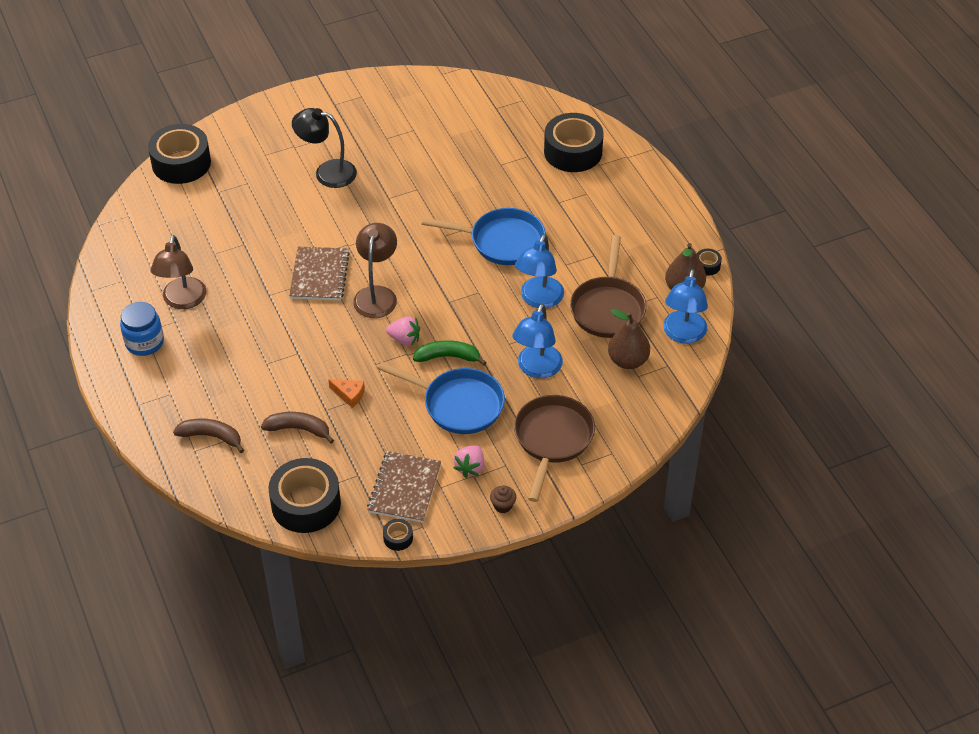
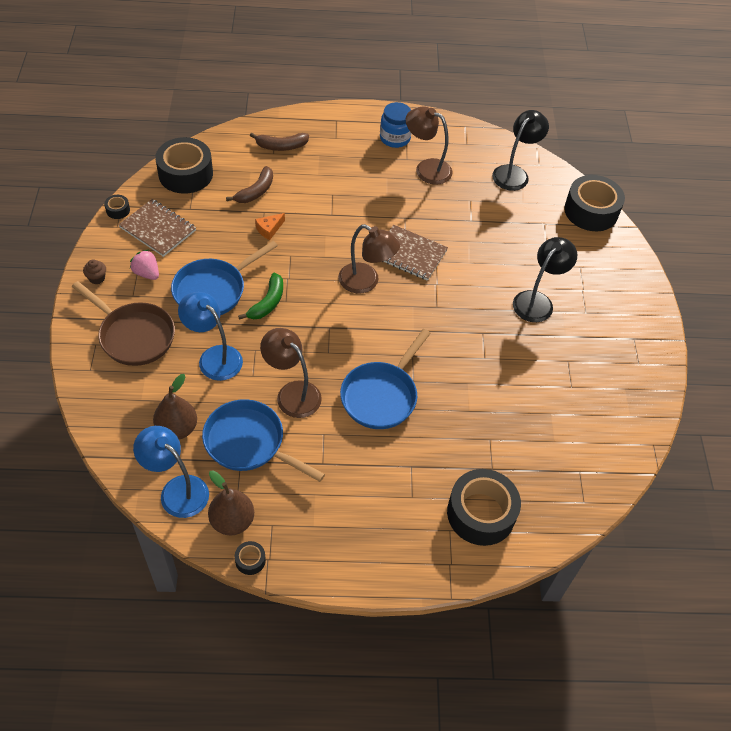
camera: 110 degrees right, 5 degrees up
(152, 231) = (514, 173): none -> black lamp
(211, 436) = (281, 146): brown banana -> brown banana turned 45 degrees clockwise
(404, 339) = (305, 282): pink strawberry -> none
(539, 299) = (292, 393): blue lamp -> brown lamp
(608, 308) = (249, 443): brown pan -> blue pan

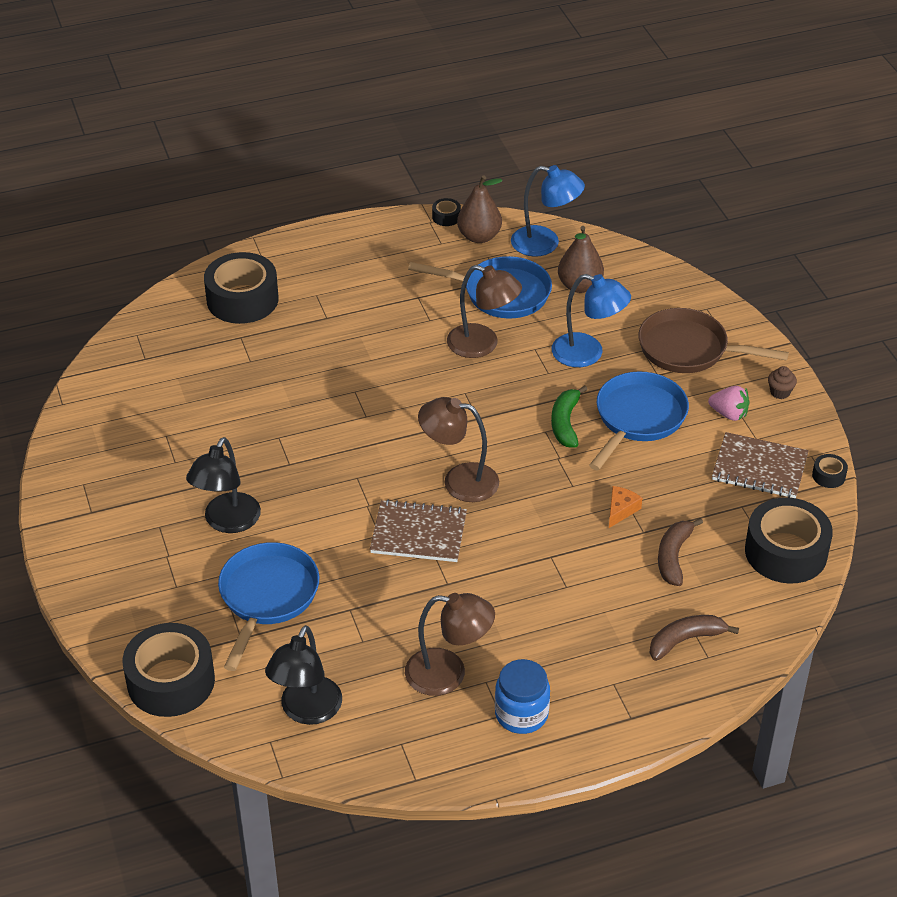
camera: 165 degrees right, 10 degrees down
(381, 395) = (384, 368): blue pan -> blue pan (267, 597)

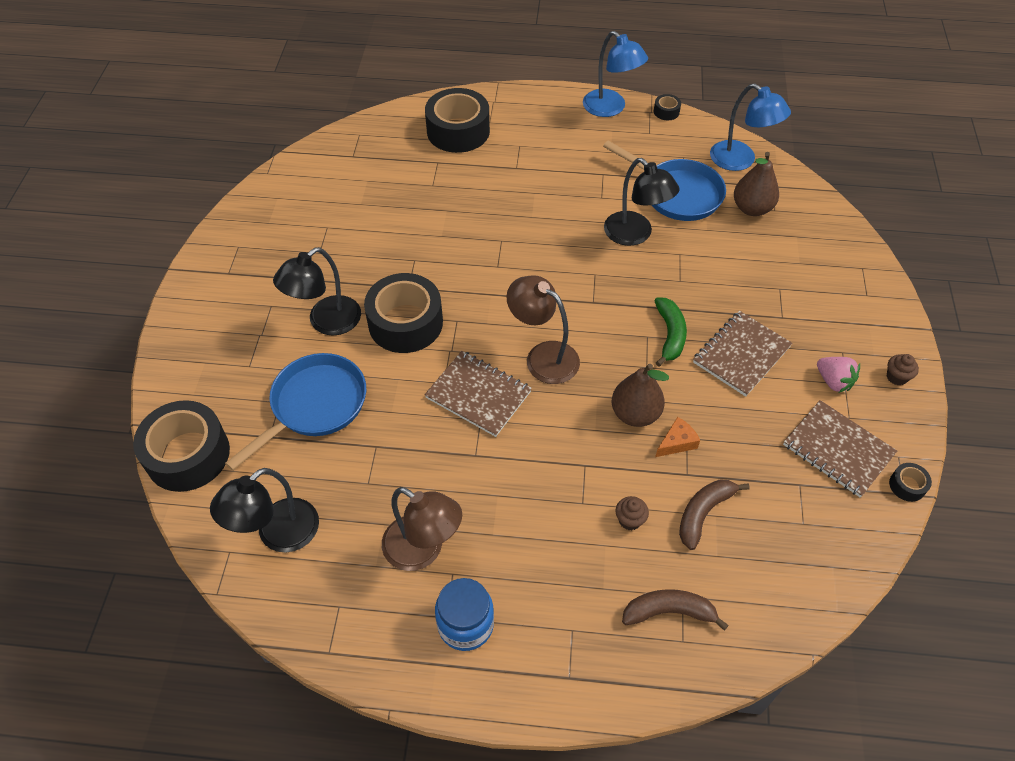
camera: 25 degrees right, 10 degrees up
(479, 236) = (685, 137): brown pear -> brown pear (635, 414)
(482, 345) = (635, 235): brown lamp -> black lamp
(565, 423) = (670, 335): green banana -> green banana turned 150 degrees clockwise
(588, 354) = (726, 275): blue lamp -> blue lamp (610, 108)
(614, 585) = (629, 520): none -> brown cupcake
(638, 418) = (741, 354): blue pan -> brown notebook
(689, 349) = (825, 302): brown pan -> none
(786, 552) = (822, 554): black tape -> black tape (405, 323)

